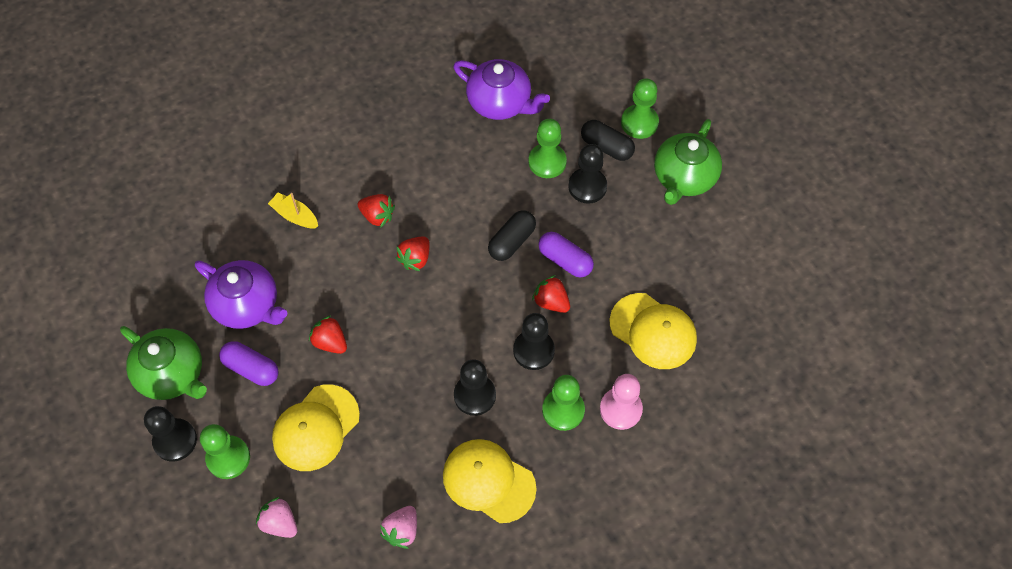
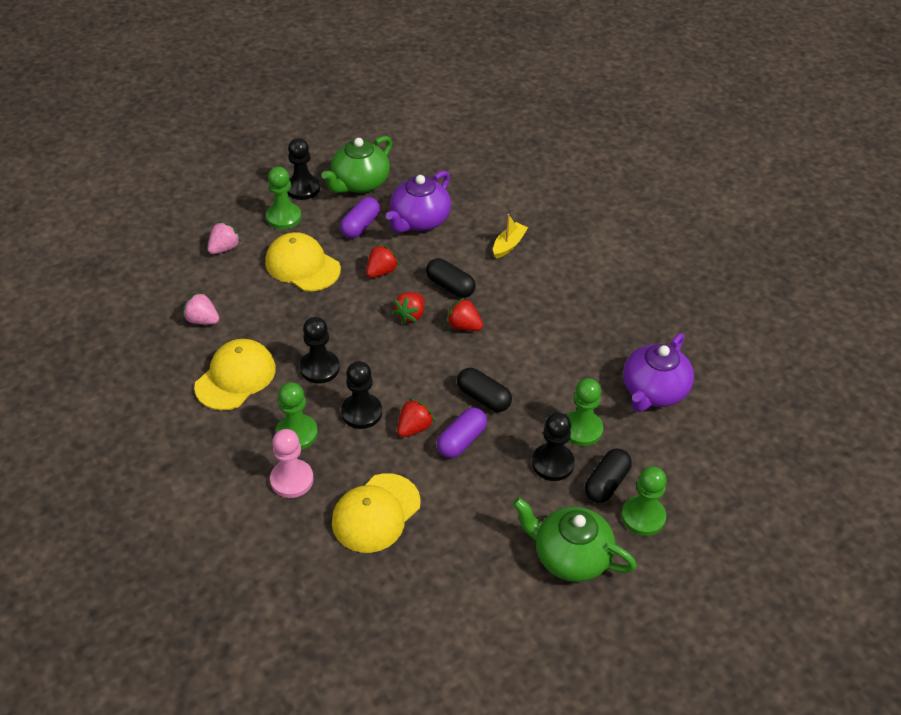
camera: 90 degrees right, 15 degrees down
(356, 272) = (450, 286): none -> black capsule
(377, 216) = (510, 299): red strawberry -> red strawberry (410, 315)

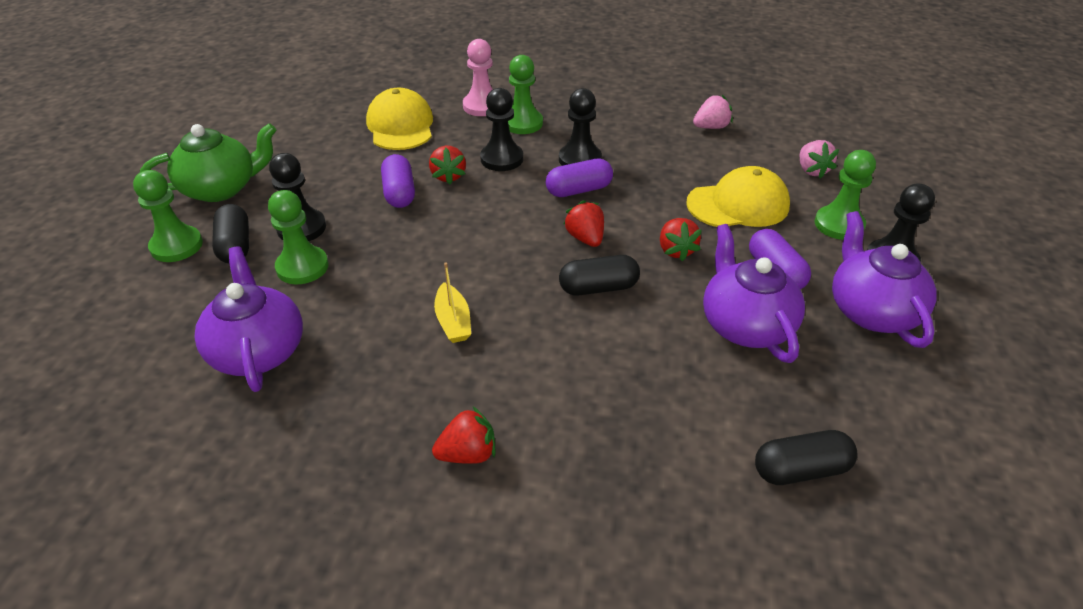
camera: 130 degrees right, 5 degrees down
(235, 377) = (620, 119): yellow cap -> none
(360, 183) = (871, 311): green teapot -> purple teapot
(360, 347) = (579, 190): none -> purple capsule
(464, 326) = (527, 266): red strawberry -> red strawberry (468, 454)
(483, 398) = (423, 228): black capsule -> black capsule (800, 470)
(509, 245) = (620, 381): yellow boat -> yellow boat (453, 321)

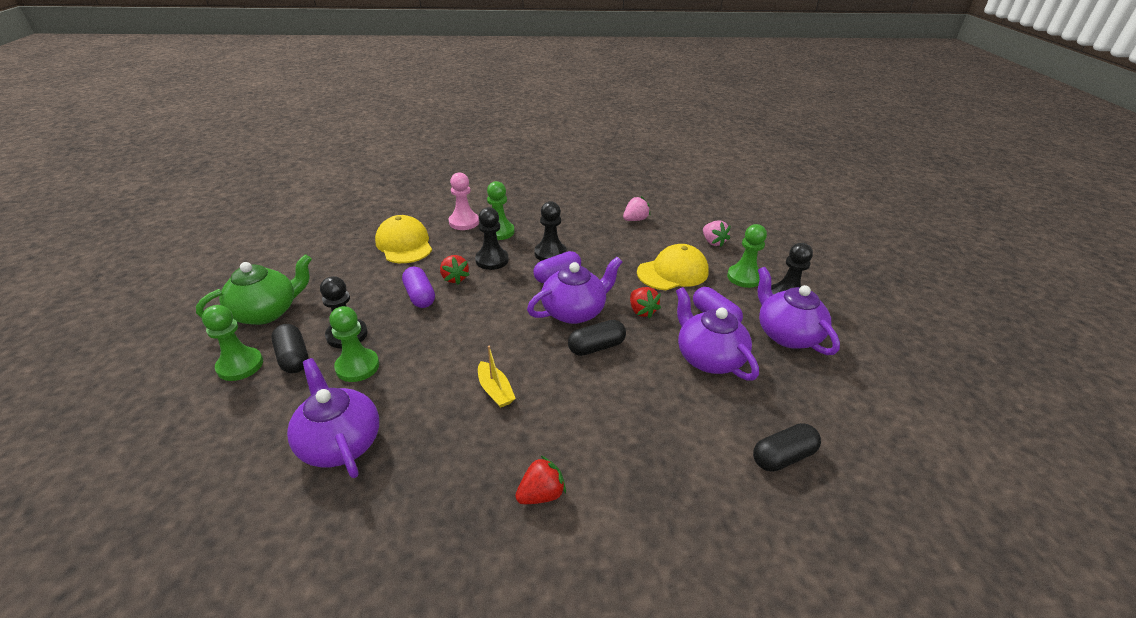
camera: 15 degrees left, 5 degrees down
(585, 238) = (574, 311): red strawberry -> purple teapot

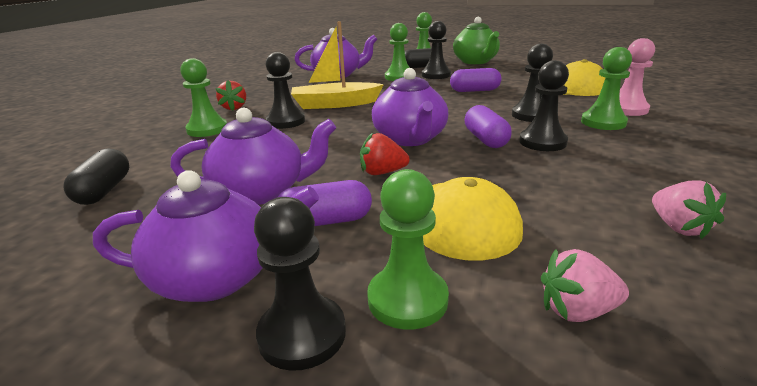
camera: 115 degrees right, 10 degrees down
(455, 278) = (499, 101): red strawberry -> none
(495, 390) = (335, 104): yellow boat -> yellow boat, size x1.78
(570, 410) = (286, 121): none -> black pawn
(596, 347) = (345, 140): black capsule -> none
(625, 473) = (207, 129): none -> green pawn

